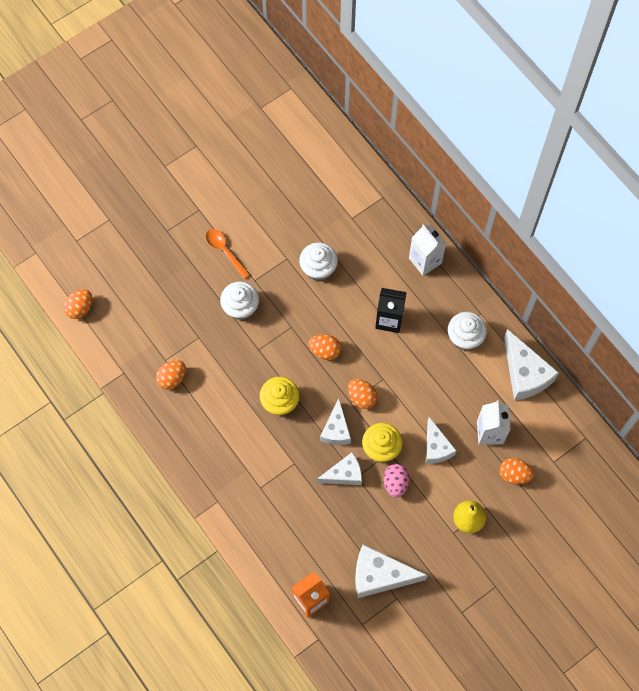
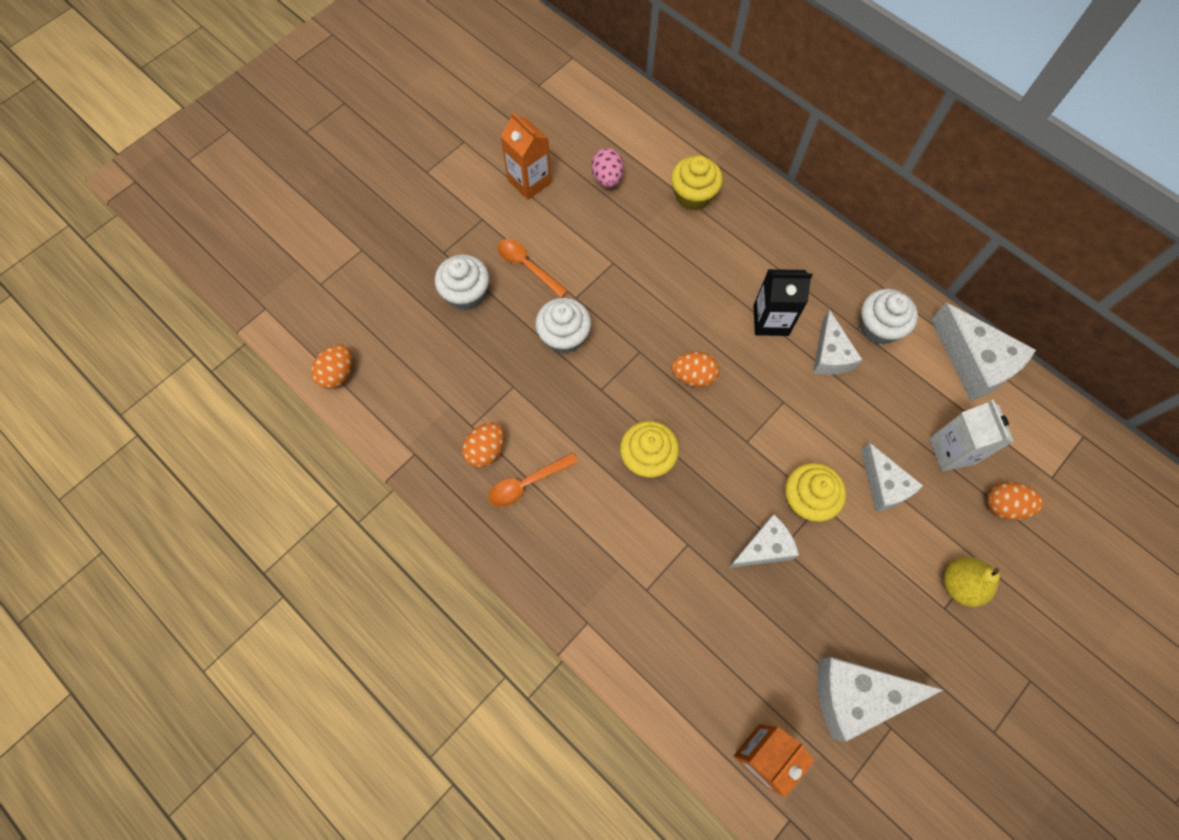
camera: 10 degrees left, 0 degrees up
(195, 405) = (527, 483): none -> orange spoon
(238, 185) = (529, 181): none -> orange carton
(318, 268) = (658, 269): white cupcake -> white cupcake (466, 293)
(336, 430) = (736, 484): white cheese -> white cheese (830, 355)
(356, 216) = (693, 195): none -> yellow cupcake
(361, 397) = (760, 432): orange egg -> none
(395, 483) = (841, 548): pink egg -> pink egg (607, 178)
(425, 260) = (797, 237): white carton -> none

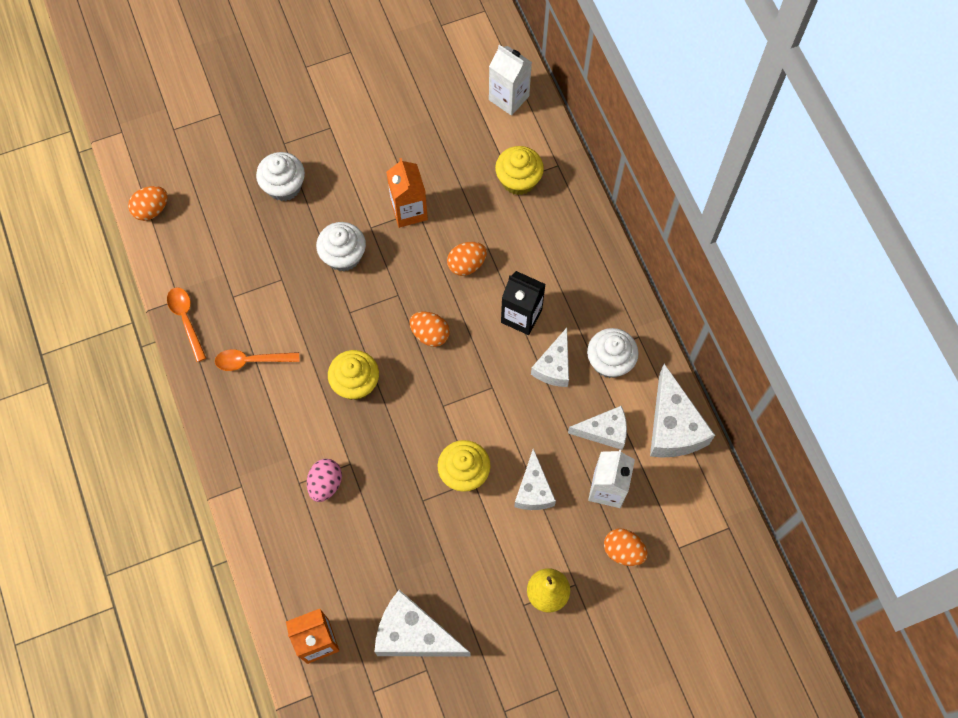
camera: 25 degrees right, 0 degrees up
(486, 450) = (234, 321): orange egg -> orange egg (466, 264)
(527, 266) = (345, 184): orange spoon -> orange spoon (186, 320)
(529, 181) = (386, 110): orange carton -> orange carton (409, 211)
(607, 178) = (453, 134): pink egg -> pink egg (325, 484)
(640, 125) = (509, 98): none -> white carton
(764, 548) = (408, 494): white cheese -> white cheese (604, 431)

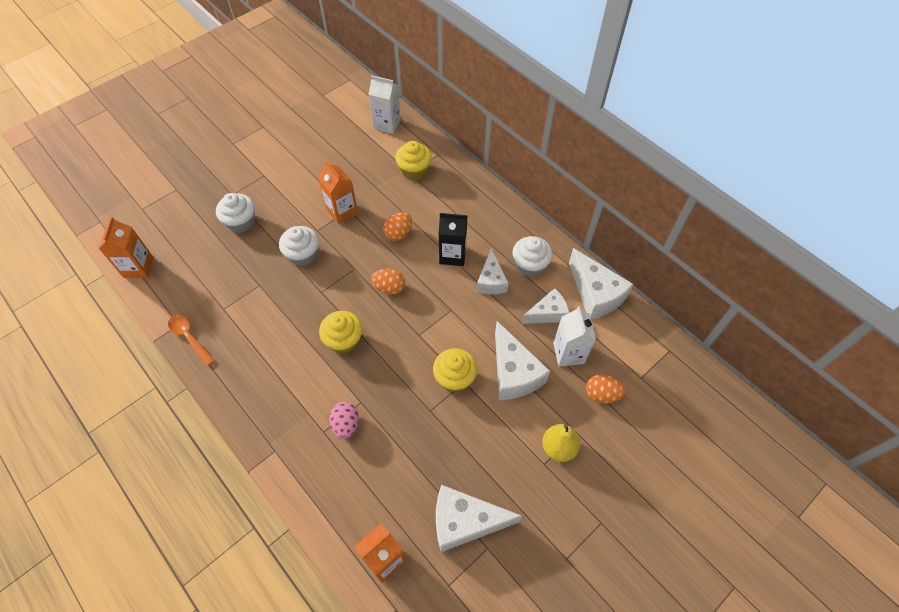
camera: 20 degrees left, 10 degrees down
(151, 210) = (138, 267): orange egg -> orange carton
(251, 361) = (253, 351): orange spoon -> none
(533, 490) = (513, 373): white cheese -> white cheese, size x1.54

